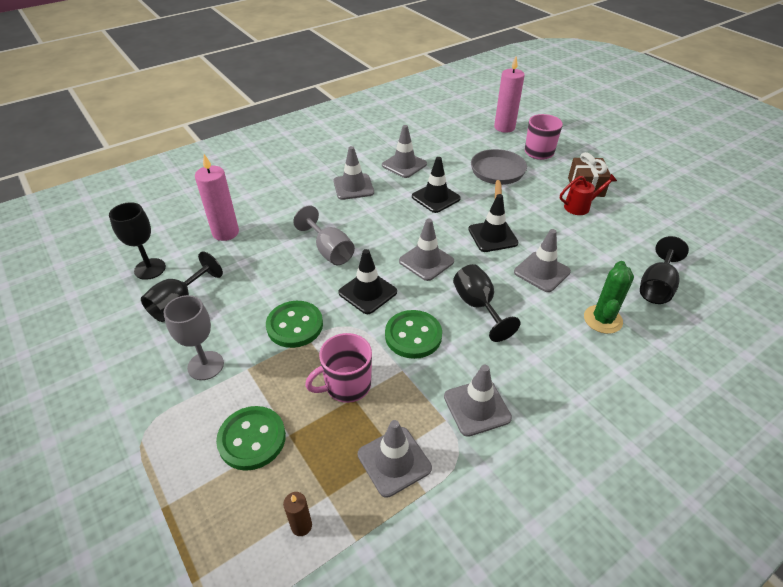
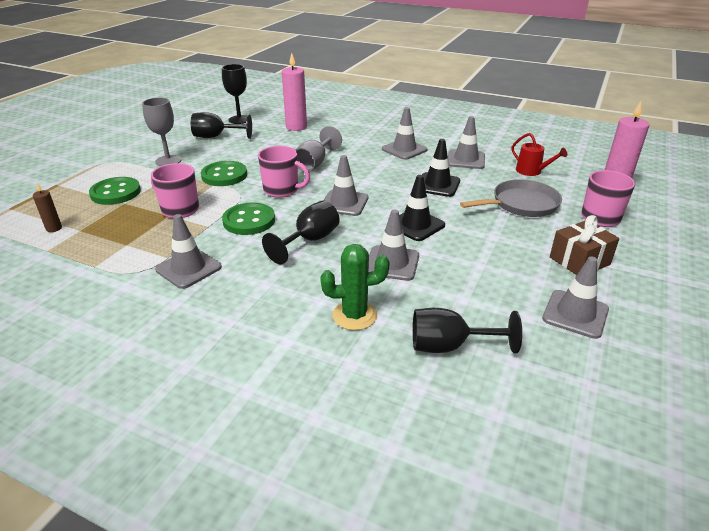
camera: 60 degrees right, 10 degrees down
(367, 292) = (282, 190): black traffic cone -> pink mug
(394, 461) = (118, 246): grey traffic cone -> grey traffic cone (575, 314)
(580, 206) = (534, 264): red watering can -> red watering can (531, 171)

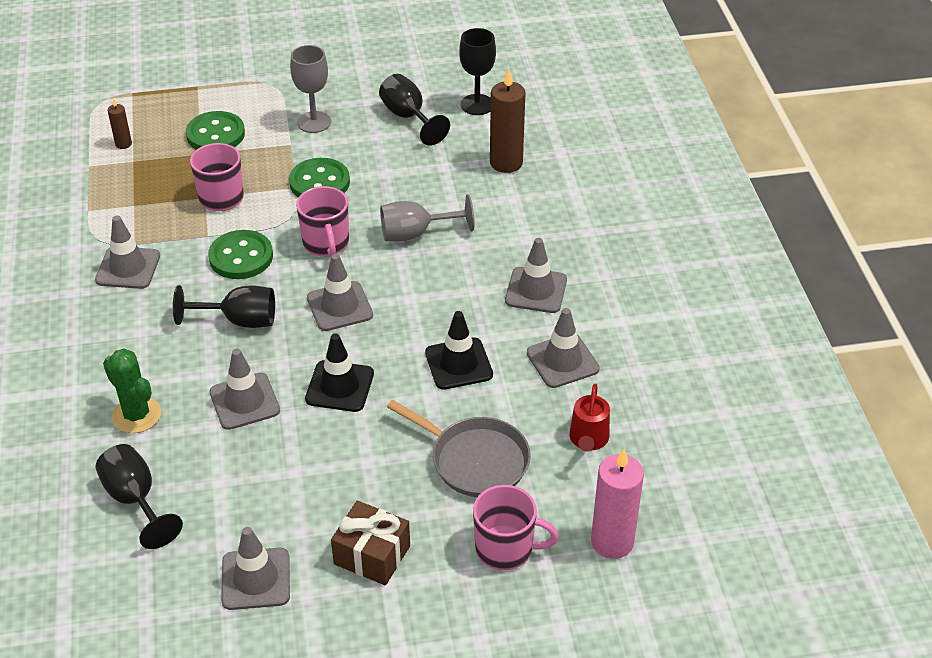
camera: 55 degrees right, 10 degrees up
(296, 127) = (506, 163): pink candle -> brown candle

